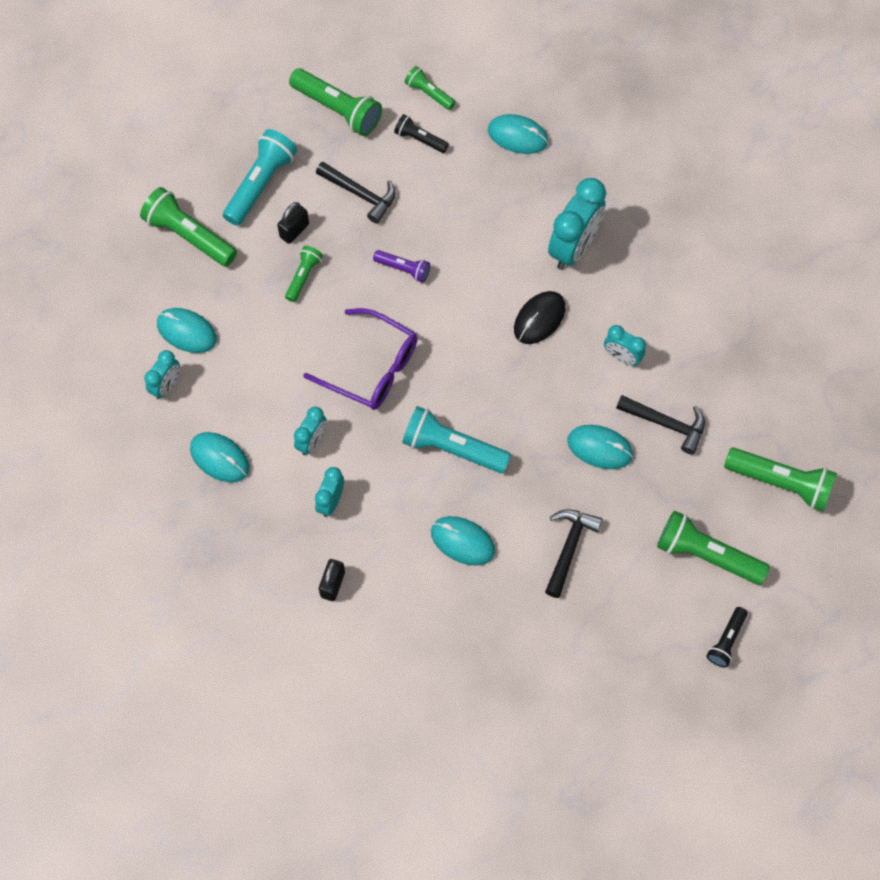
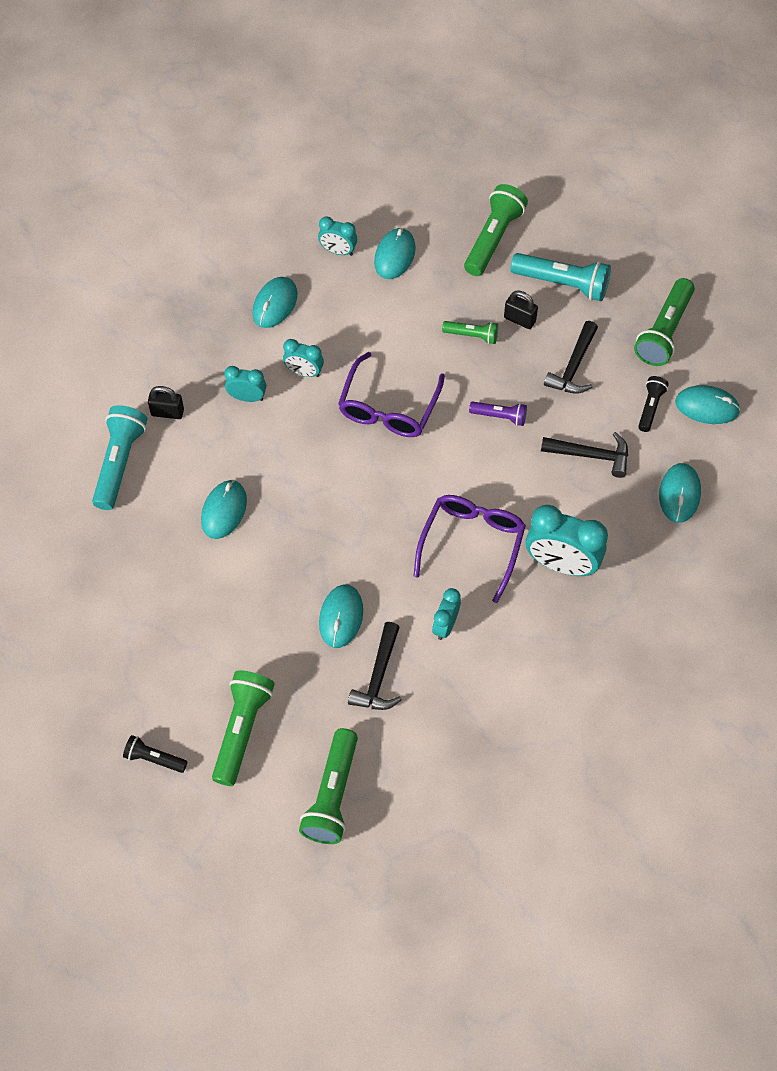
camera: 80 degrees right, 5 degrees down
(403, 269) = (500, 416): purple flashlight -> purple flashlight turned 90 degrees counterclockwise
(429, 93) = (707, 407): green flashlight -> turquoise mouse
(452, 448) = (318, 488): turquoise flashlight -> turquoise flashlight (120, 463)
(539, 319) = (472, 543): black mouse -> purple glasses
(569, 548) = (231, 603): black hammer -> black hammer (591, 455)

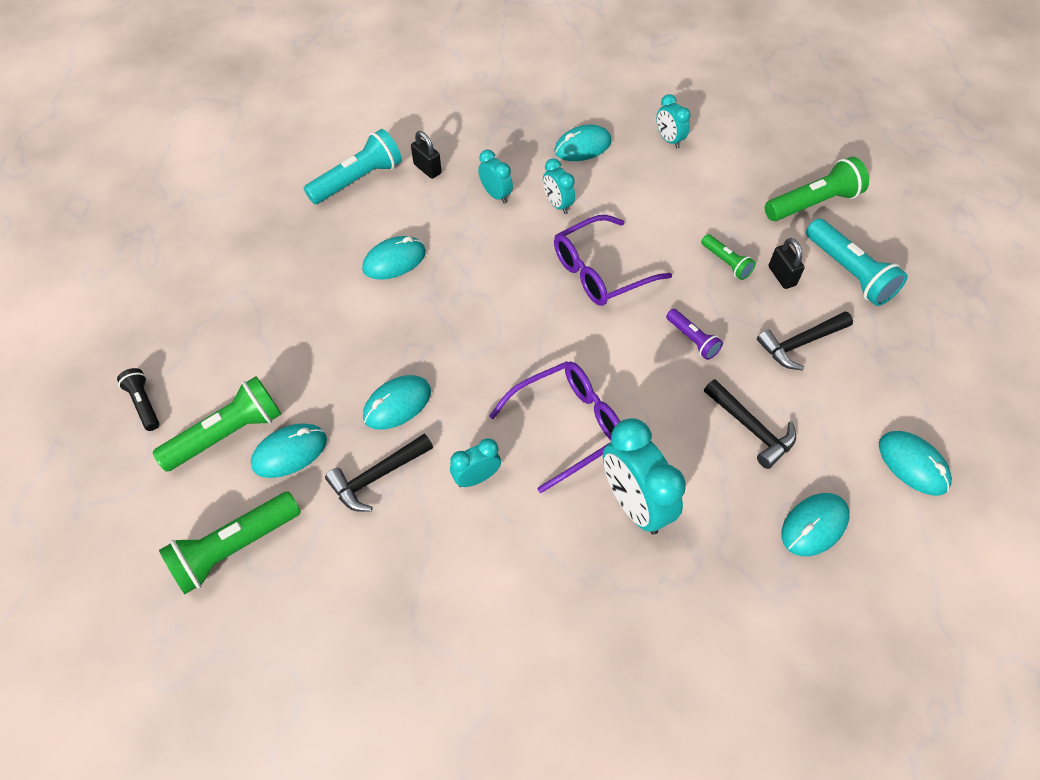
camera: 40 degrees right, 5 degrees down
(394, 255) = (713, 168): turquoise mouse -> turquoise mouse (290, 452)
(650, 407) = (850, 426): black flashlight -> none
(664, 331) = (920, 370): green flashlight -> none

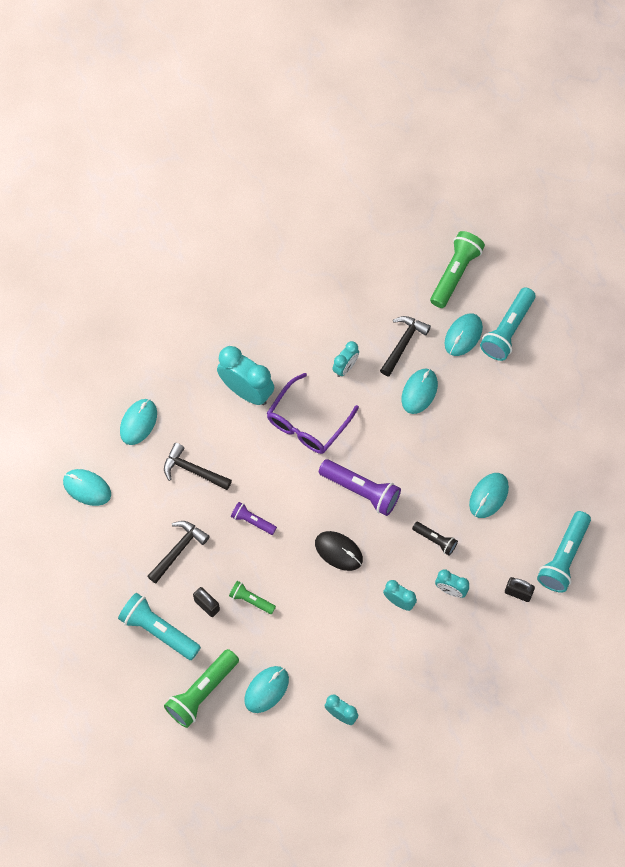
camera: 155 degrees right, 10 degrees up
(144, 403) = (572, 326): black flashlight -> black flashlight (435, 540)
(228, 434) = (507, 330): green flashlight -> turquoise flashlight
(539, 321) = (361, 491): none -> purple flashlight
(582, 147) = (408, 674): turquoise mouse -> turquoise mouse (266, 689)
(600, 271) = (338, 551): purple glasses -> black mouse

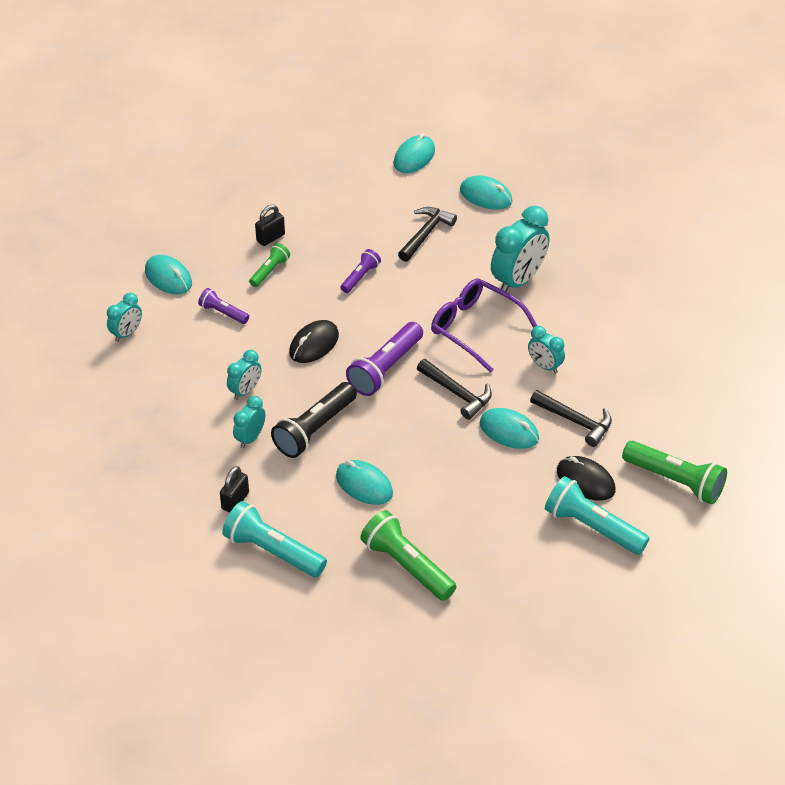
camera: 95 degrees right, 20 degrees down
(158, 630) = (250, 202): turquoise flashlight -> none
(178, 550) = (335, 219): black hammer -> black hammer (457, 393)
(202, 692) = (177, 230): green flashlight -> green flashlight (407, 565)
(307, 634) = (223, 313): none -> purple flashlight
(435, 540) = (314, 429): black flashlight -> black flashlight, size x1.80
(463, 335) = (585, 481): turquoise mouse -> black mouse

